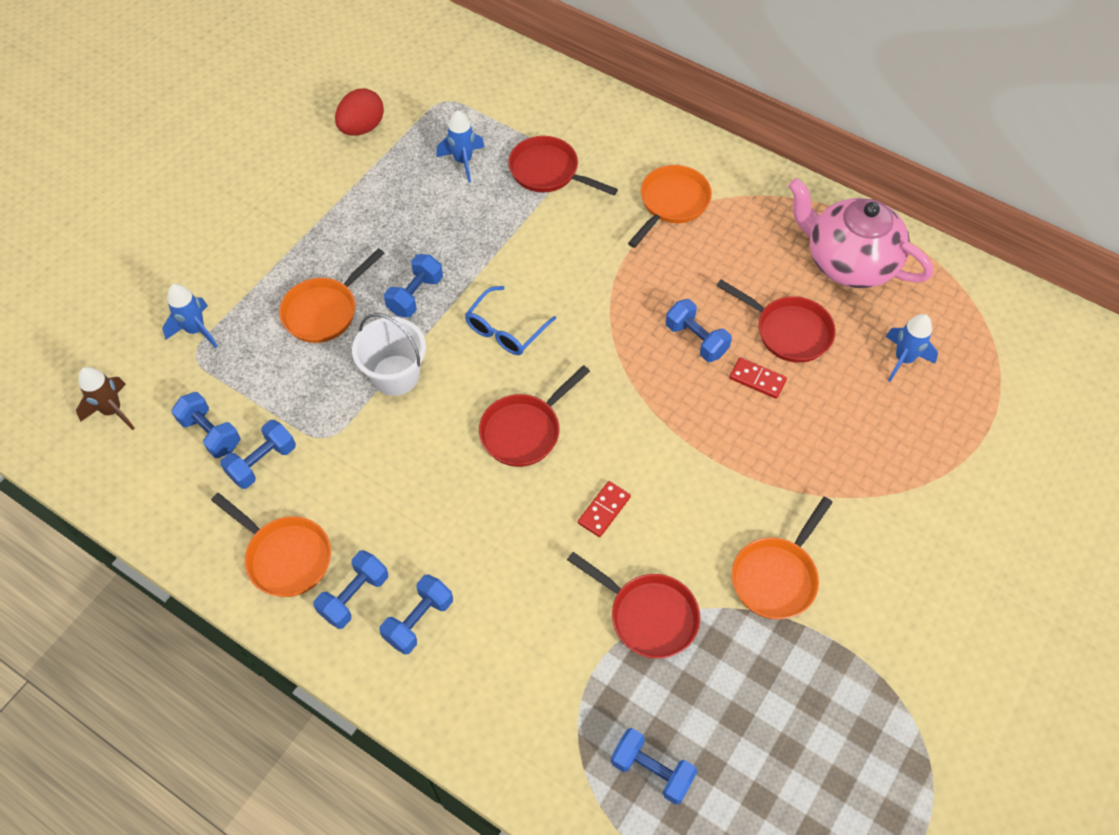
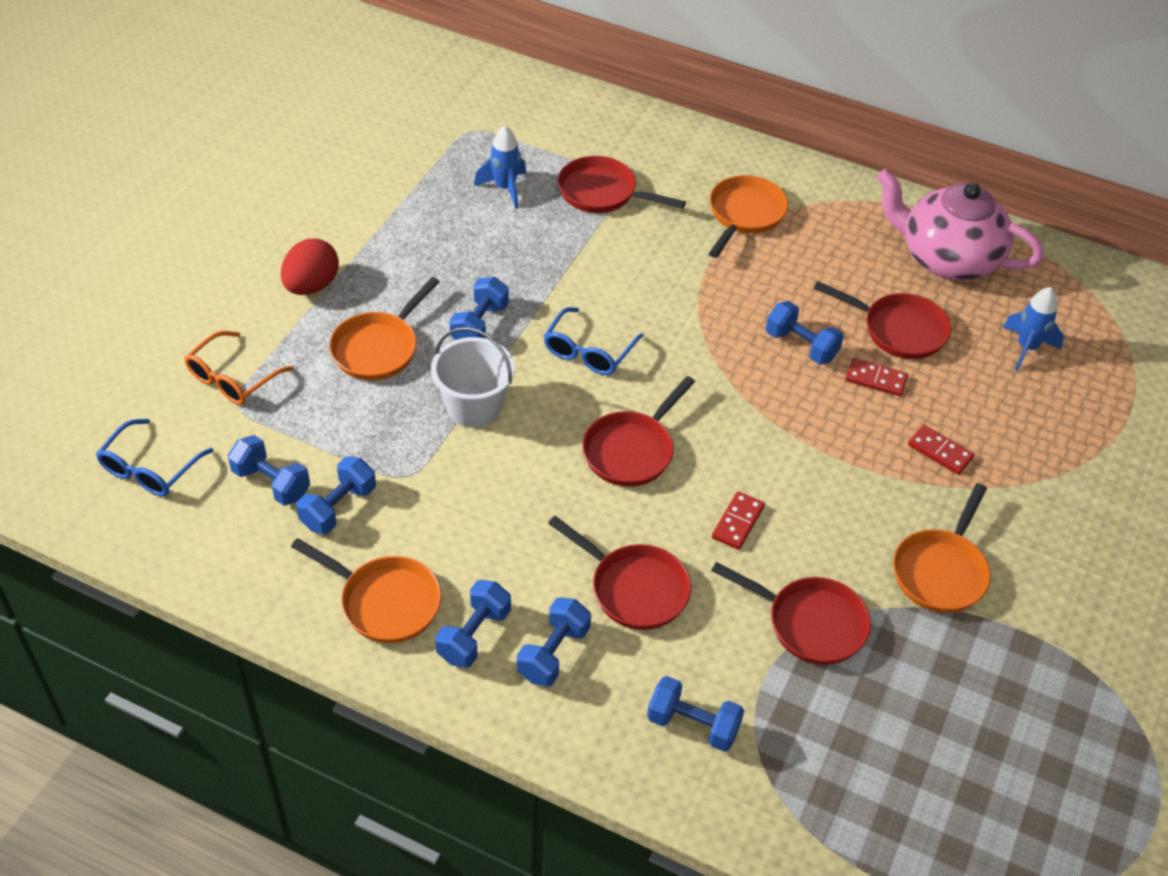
camera: 10 degrees left, 10 degrees down
(113, 411) = (150, 469): brown rocket -> blue glasses
(196, 330) = (232, 378): blue rocket -> orange glasses
(362, 128) = (383, 162): red egg -> red egg (311, 286)
(500, 565) = (634, 588): none -> red pan
(652, 770) = (849, 779): blue dumbbell -> blue dumbbell (693, 725)
(800, 457) = (940, 451): none -> red domino

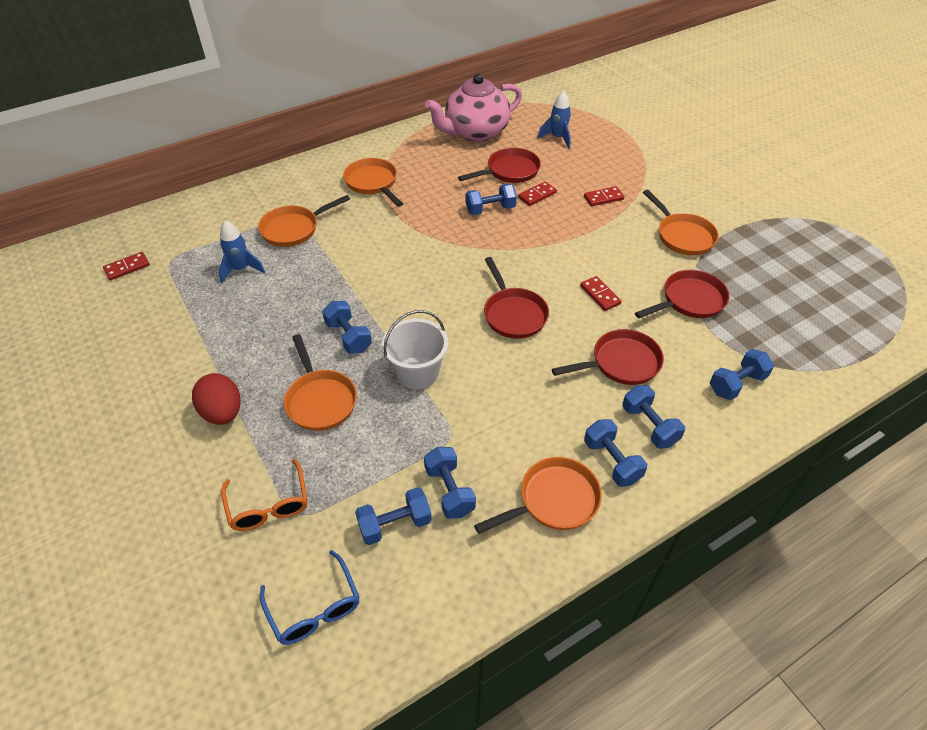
camera: 55 degrees left, 0 degrees up
(436, 107) = (127, 267): none -> red domino
(588, 352) = (418, 296): blue glasses -> none
(603, 193) = (294, 229): red pan -> orange pan

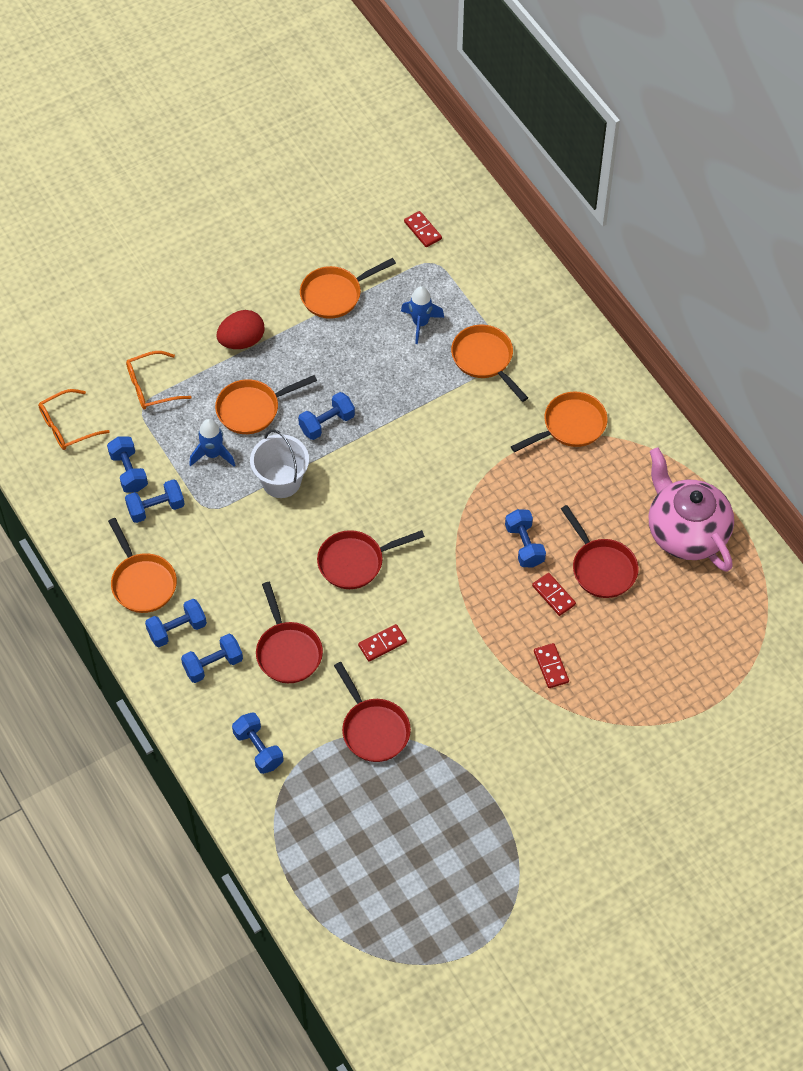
camera: 90 degrees right, 10 degrees up
(314, 608) = (67, 426): blue glasses -> orange glasses
(557, 138) = (679, 627): blue rocket -> blue rocket (213, 454)
(682, 236) = (481, 742): orange pan -> orange pan (335, 294)

